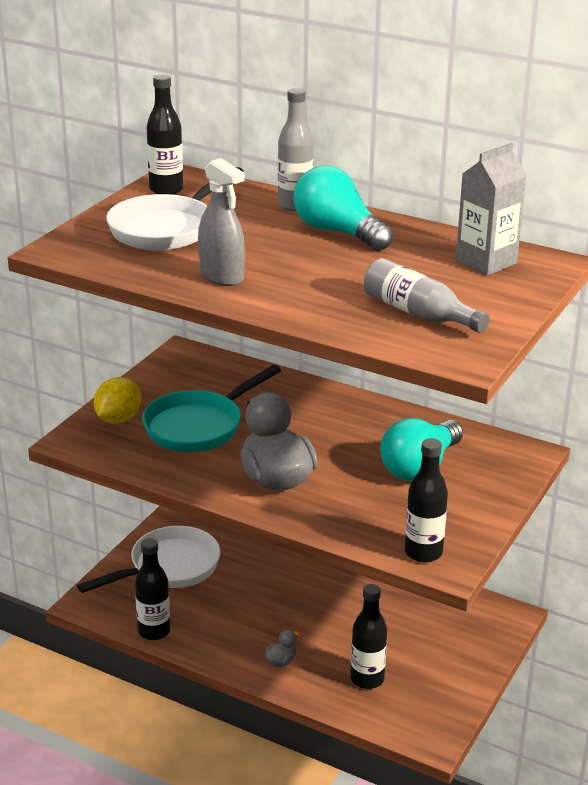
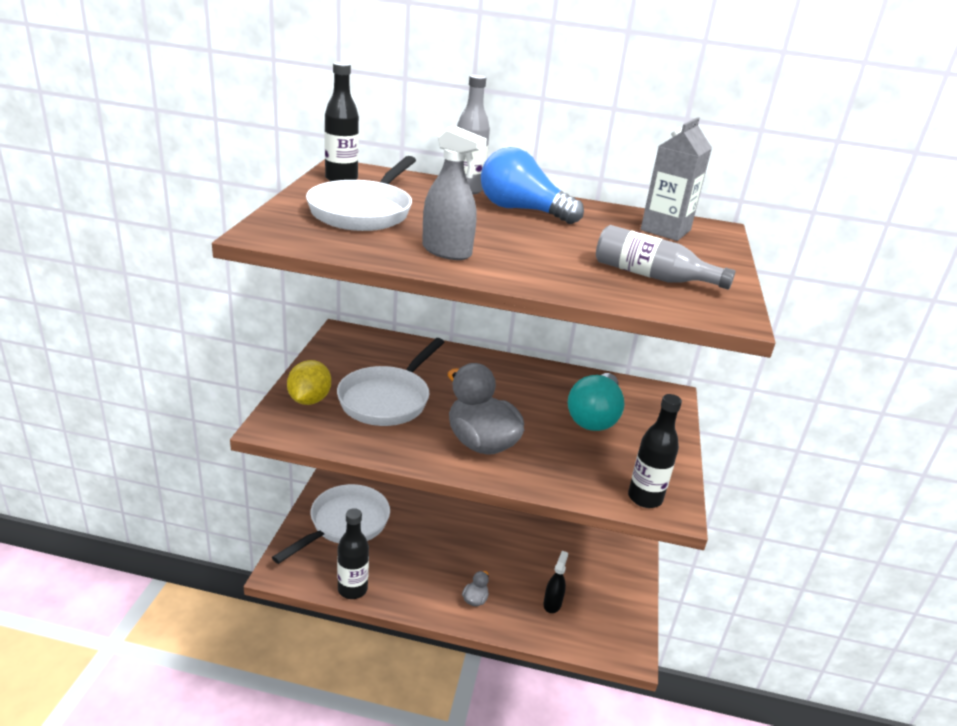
camera: 20 degrees left, 0 degrees up
(199, 426) = (387, 399): turquoise pan -> white pan
(337, 232) = (522, 210): turquoise light bulb -> blue light bulb
(367, 679) = (552, 603): black bottle -> black spray bottle

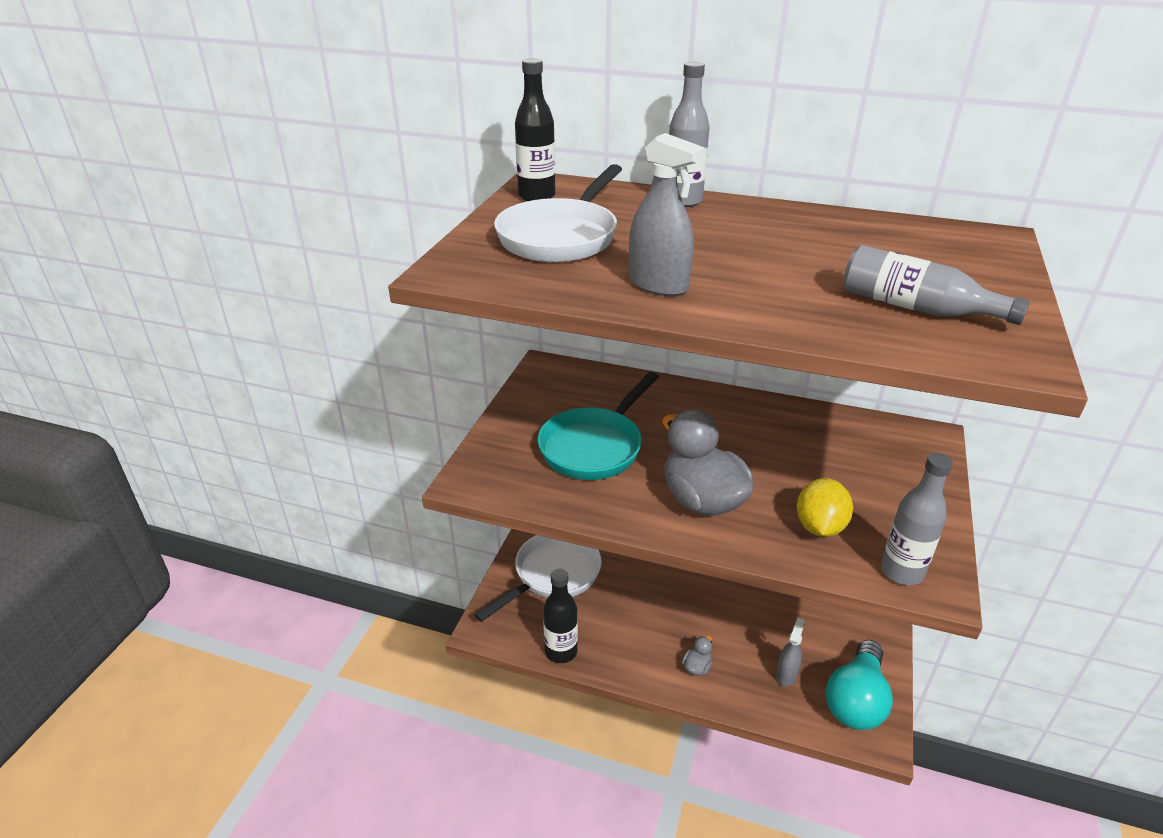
camera: 10 degrees right, 5 degrees up
(309, 400) = (508, 448): yellow lemon -> yellow lemon (819, 526)
(387, 399) = (595, 446): white pan -> turquoise pan
(522, 210) = (749, 225): blue light bulb -> none
(552, 603) = (786, 674): black spray bottle -> grey spray bottle
(594, 417) = (837, 465): turquoise light bulb -> turquoise light bulb (856, 700)
(645, 498) = (901, 572): black bottle -> grey bottle
(665, 230) = (931, 242): grey carton -> none

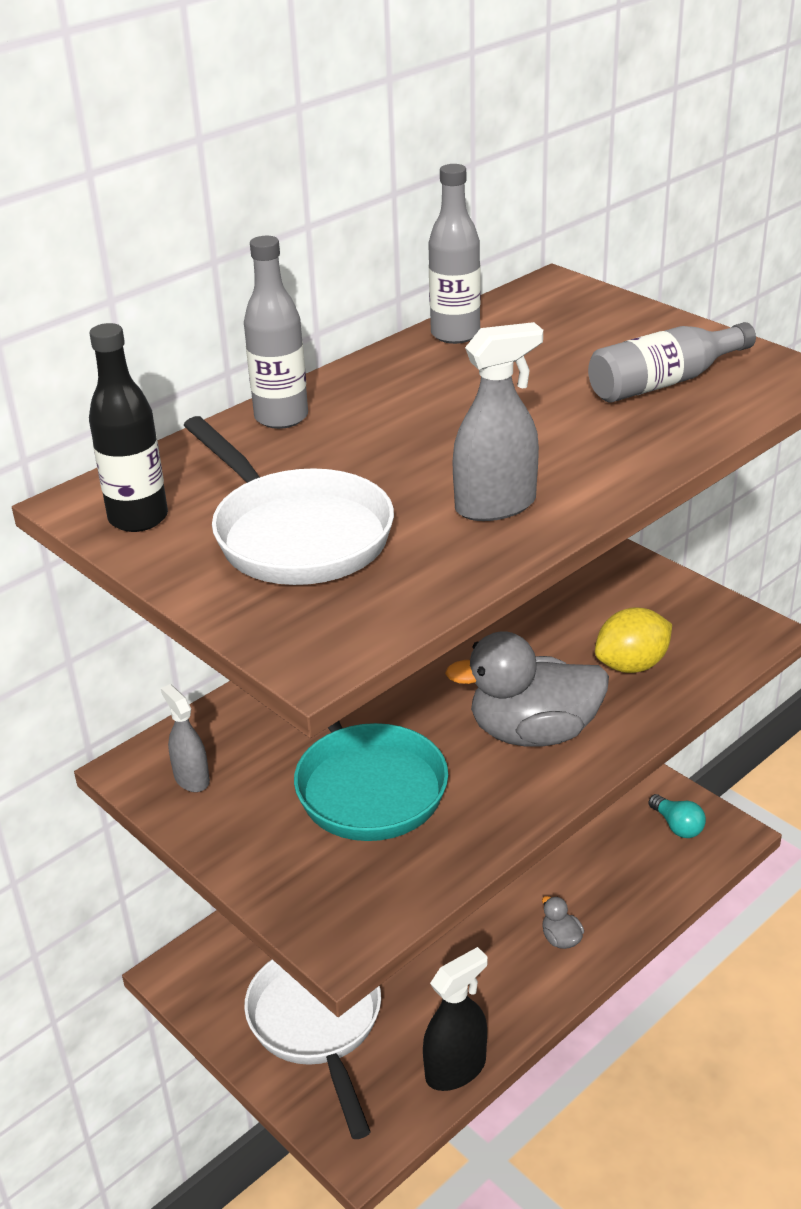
camera: 60 degrees left, 0 degrees up
(561, 651) = (456, 1068): black bottle -> black spray bottle
(786, 674) = (615, 864): grey spray bottle -> grey spray bottle (191, 779)
(819, 526) = (631, 665): yellow lemon -> yellow lemon turned 75 degrees counterclockwise
(856, 700) = (677, 826): turquoise light bulb -> turquoise light bulb, size x0.51
(901, 572) = (725, 643): grey bottle -> grey bottle (455, 334)

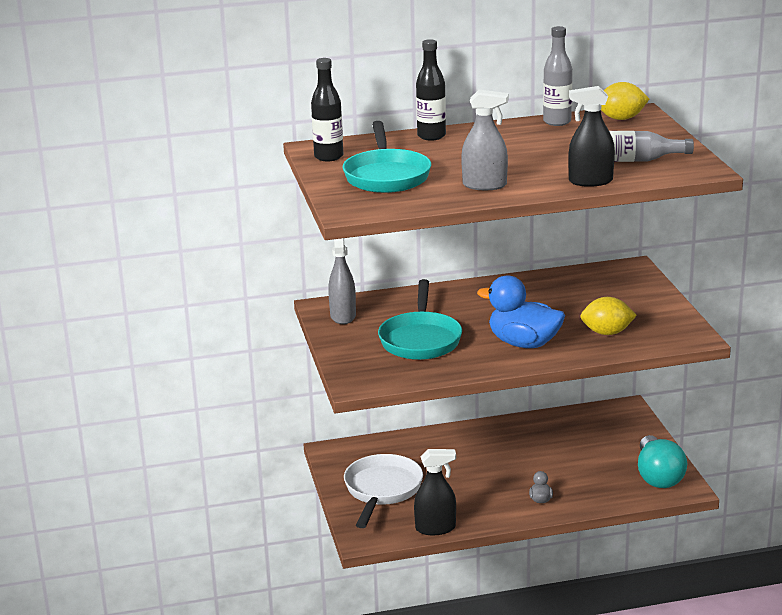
camera: 30 degrees right, 10 degrees down
(191, 779) = (343, 316): grey spray bottle -> grey spray bottle, size x1.52
(281, 417) = (431, 136): grey bottle -> black bottle
(295, 534) = (386, 176): white pan -> turquoise pan
(533, 732) = (523, 343): grey duck -> blue duck
(545, 304) = (621, 118): none -> yellow lemon
(656, 445) = (590, 181): none -> black spray bottle
(677, 826) = (658, 476): turquoise light bulb -> turquoise light bulb, size x1.97

